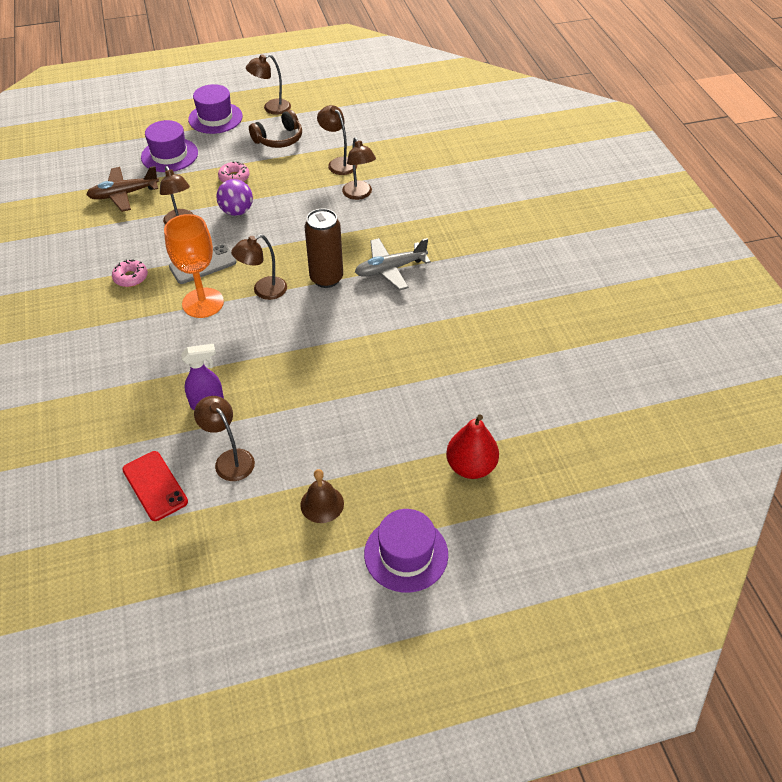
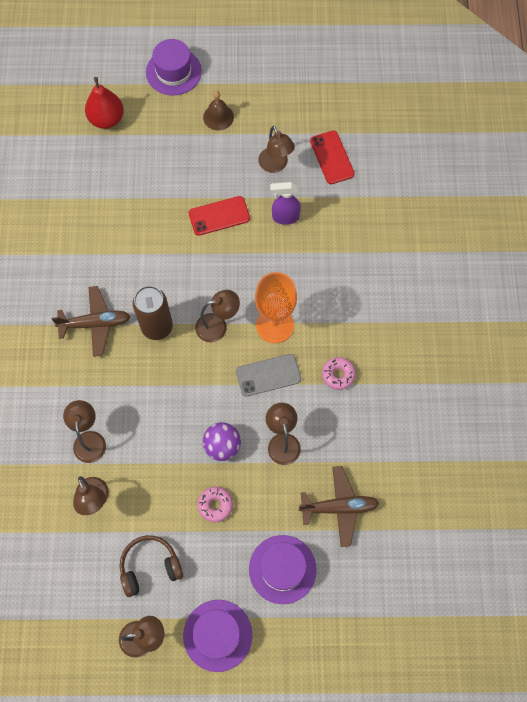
camera: 165 degrees left, 20 degrees up
(289, 388) = (219, 216): none -> red phone
(390, 269) = (95, 324): grey plane -> brown plane

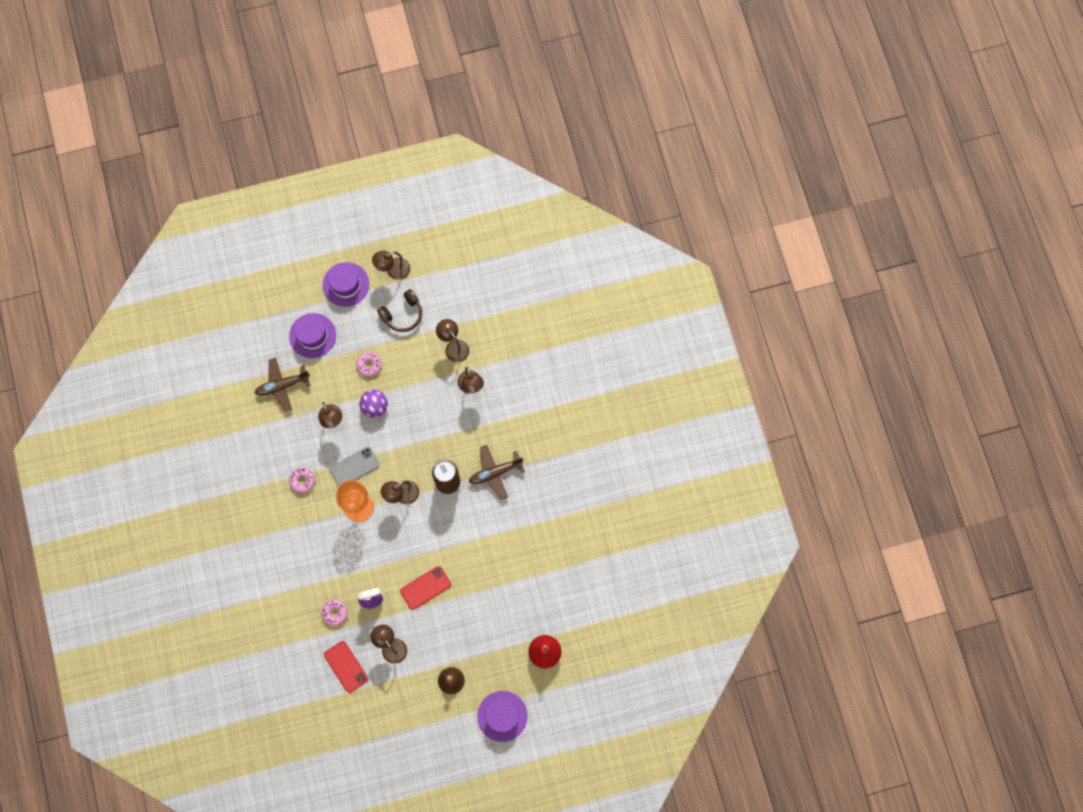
camera: 165 degrees right, 5 degrees up
(331, 215) = (335, 613): none -> pink donut

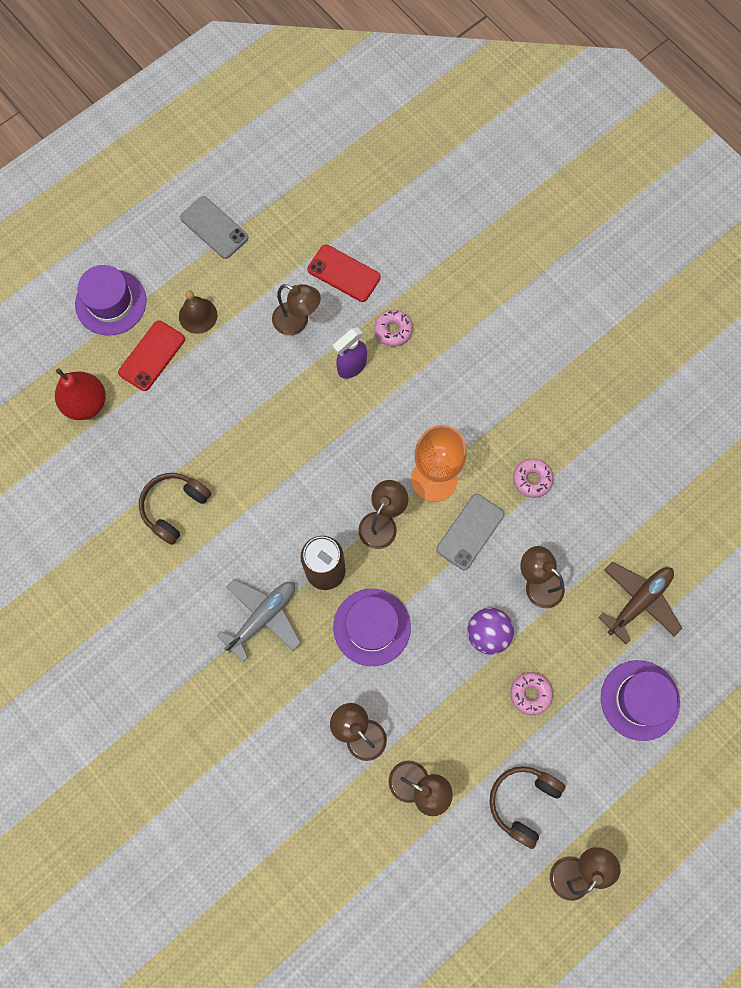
camera: 155 degrees right, 0 degrees up
(345, 284) = (637, 809): purple hat -> purple hat (372, 627)
(413, 739) = (214, 228): none -> grey phone
(425, 587) = (287, 414): red phone -> red phone (152, 356)
(495, 472) = (263, 617): brown plane -> grey plane
(518, 560) = (174, 507): none -> brown headphones

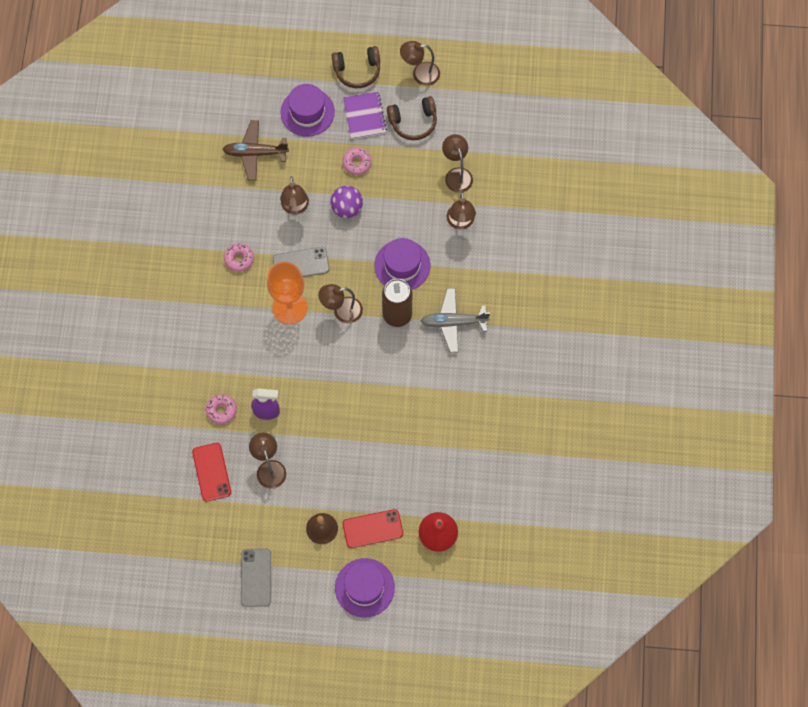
camera: 135 degrees left, 5 degrees down
(174, 507) = (445, 425): brown headphones -> brown headphones (357, 71)
(579, 756) = (364, 116): none -> purple notebook

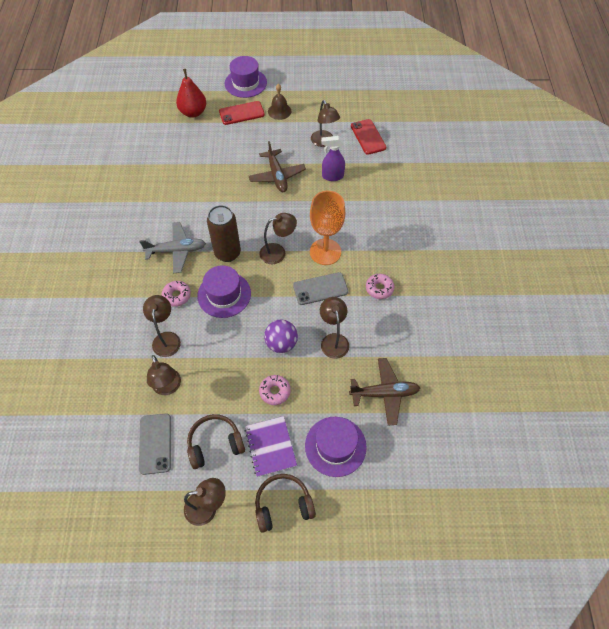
camera: 175 degrees right, 10 degrees down
(221, 410) = (369, 175): pink donut -> pink donut (177, 296)
(256, 577) = (323, 83): grey phone -> grey phone (155, 443)
(334, 418) = (277, 176): none -> brown plane

